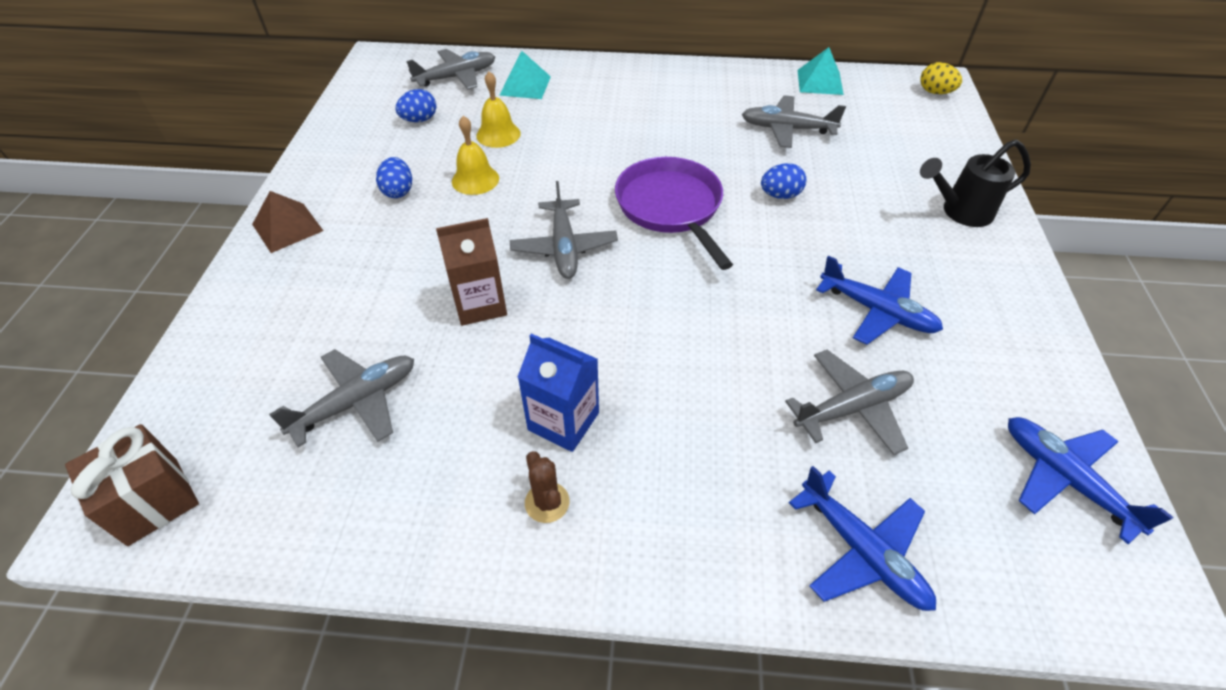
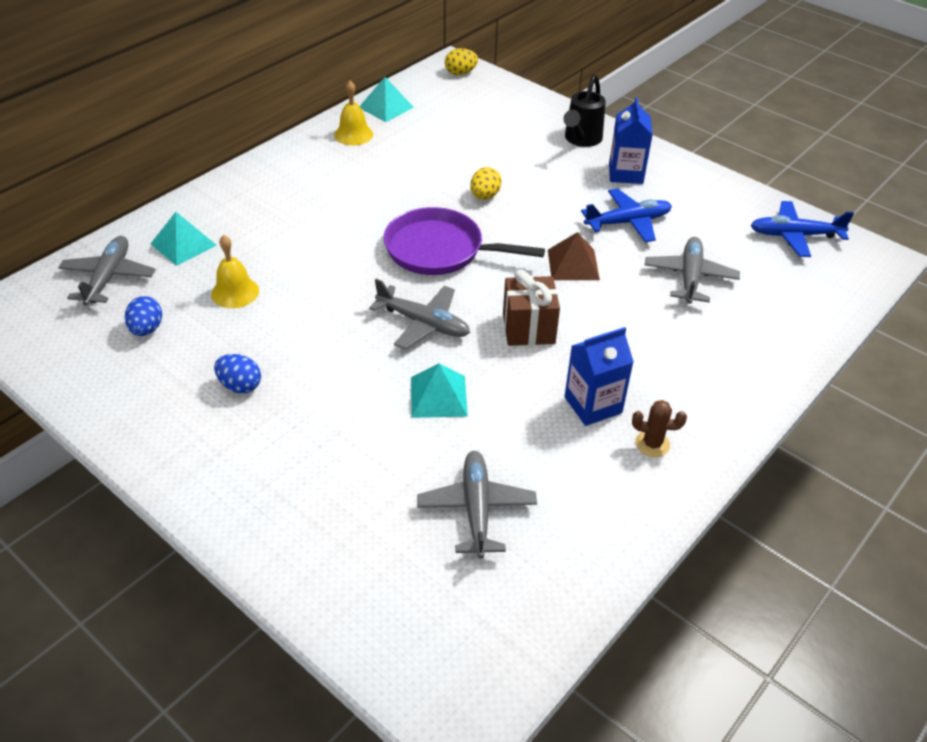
camera: 55 degrees left, 5 degrees down
(153, 501) = (471, 674): brown gift -> brown gift (528, 328)
(287, 227) = (204, 479): brown pyramid -> brown pyramid (573, 264)
(475, 179) = (282, 333): yellow bell -> yellow bell (353, 134)
(480, 304) = (438, 396): brown carton -> turquoise pyramid
(780, 195) = (484, 196): blue egg -> yellow egg
(787, 129) = (419, 152): grey plane -> none
(862, 551) = (783, 332): blue plane -> none
(955, 270) = (625, 173): none -> blue carton

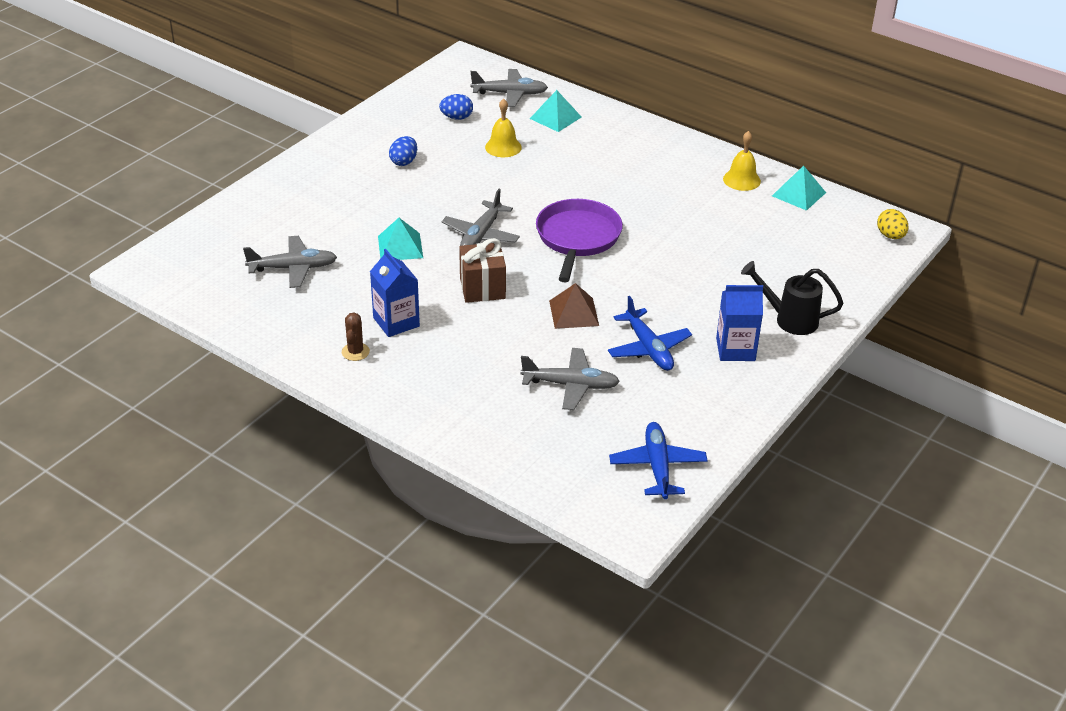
camera: 85 degrees right, 5 degrees down
(484, 196) = (665, 259): yellow egg -> none

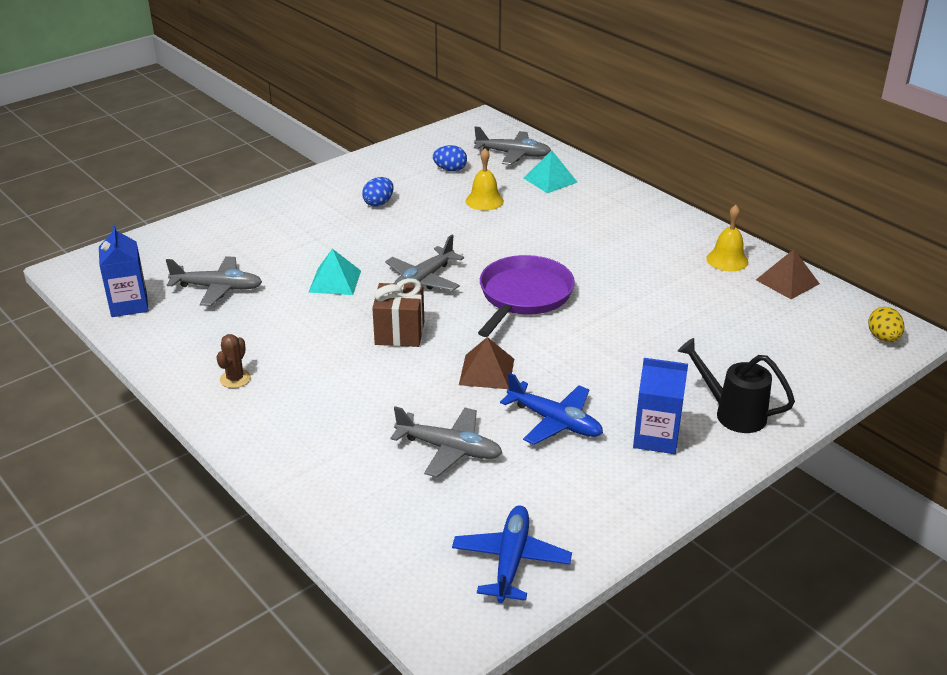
camera: 15 degrees right, 5 degrees down
(396, 322) = (293, 354): blue carton -> blue carton (129, 305)
(648, 348) = (554, 422): blue plane -> blue plane turned 45 degrees counterclockwise
(799, 194) = (787, 281): turquoise pyramid -> brown pyramid

